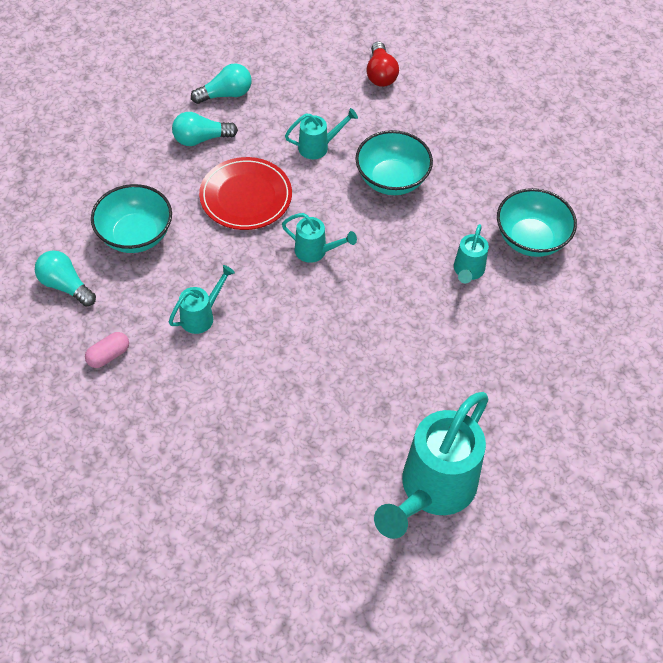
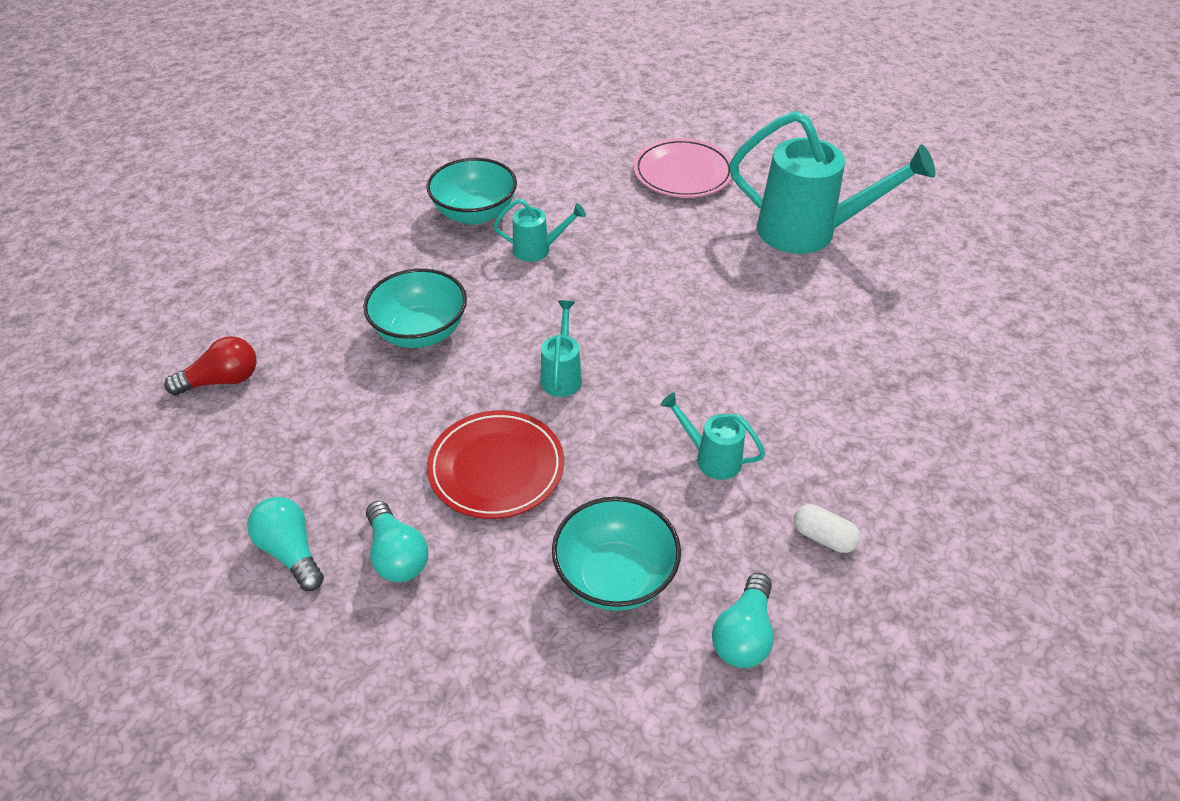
camera: 105 degrees left, 10 degrees down
(108, 355) = (823, 537): pink capsule -> white capsule
(319, 147) = (380, 413): turquoise watering can -> none
(556, 416) = (683, 173): none -> pink plate

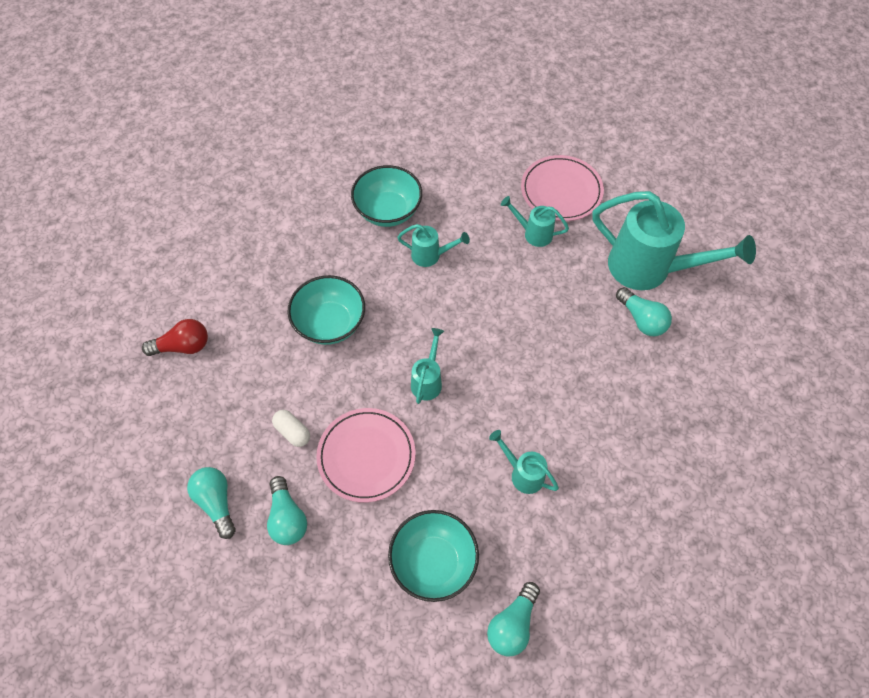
camera: 10 degrees right, 15 degrees up
(496, 468) = (366, 456): red plate -> pink plate
(659, 215) = (533, 233): none -> turquoise watering can
(815, 281) = (641, 319): none -> turquoise light bulb
(823, 537) = (588, 555): white capsule -> white capsule (292, 432)

